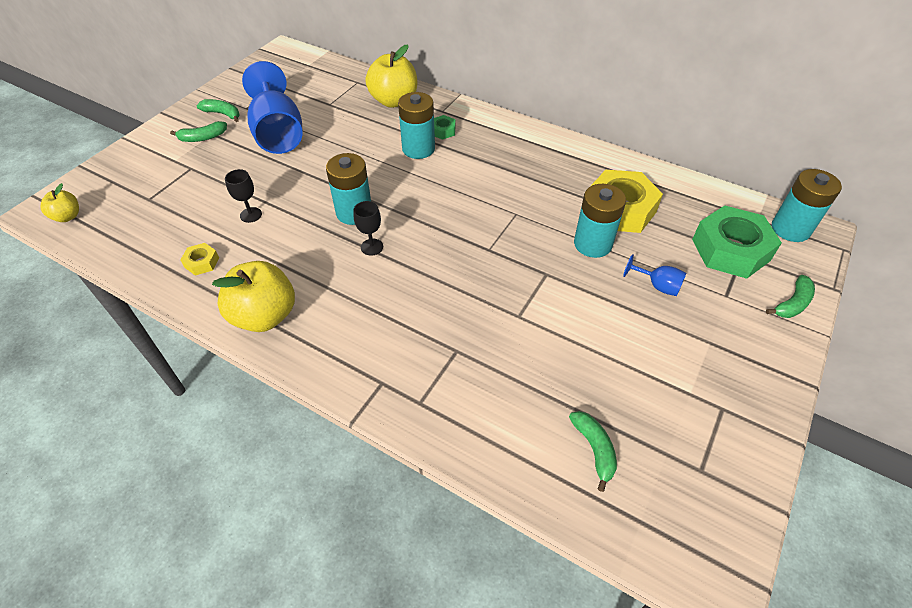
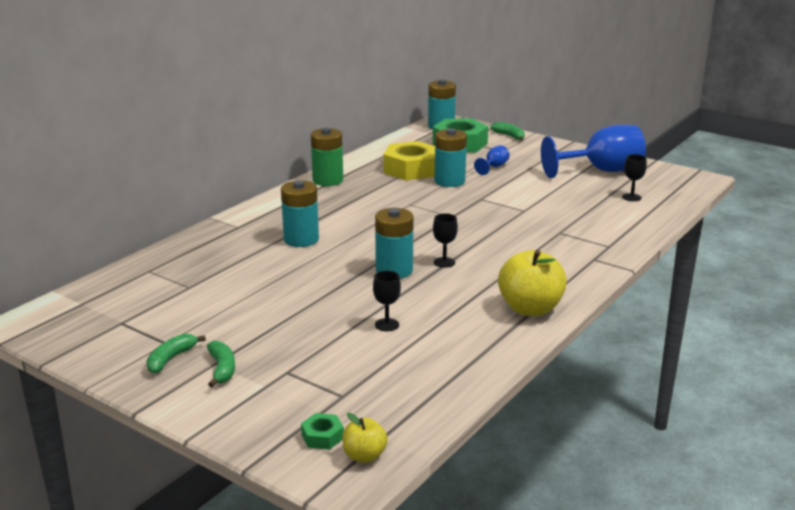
camera: 85 degrees left, 25 degrees down
(202, 262) = (458, 347): yellow nut -> none
(278, 134) = (238, 316): blue goblet -> blue goblet (602, 171)
(394, 101) = (204, 250): yellow apple -> none
(443, 131) = (275, 227): green nut -> green nut (322, 436)
(564, 150) = (328, 180): none -> green battery
(594, 449) = (631, 197): green banana -> black goblet

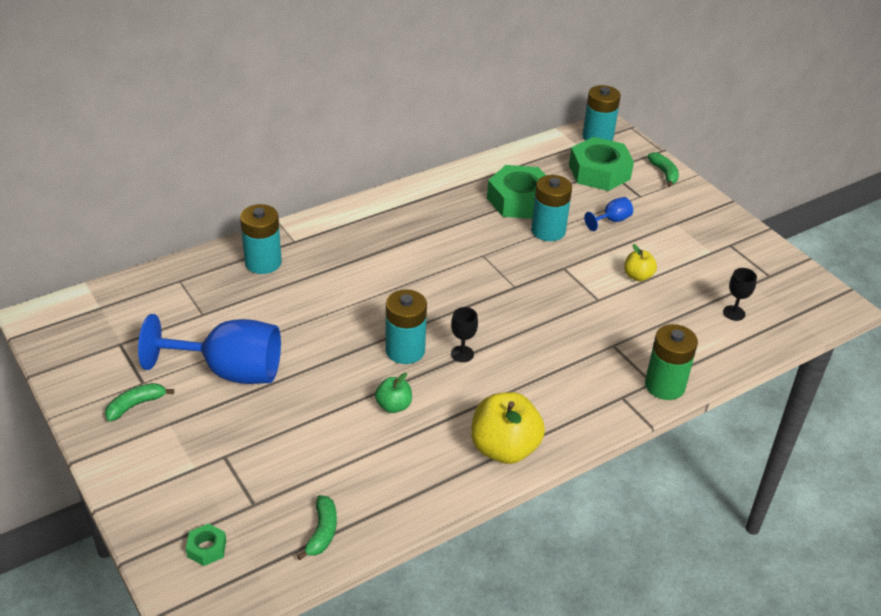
camera: 20 degrees right, 15 degrees up
(222, 369) = (171, 433): green banana -> green banana (322, 532)
(301, 239) = (343, 278): turquoise battery -> turquoise battery (263, 262)
(328, 180) = (422, 195): green battery -> green battery (664, 386)
(364, 456) = (228, 585): yellow apple -> yellow apple (638, 276)
(387, 325) = (351, 425): black goblet -> none
(411, 169) = (519, 200): yellow nut -> green nut
(414, 305) = (393, 406): none -> green apple
(602, 171) = (730, 260): blue goblet -> blue goblet (230, 371)

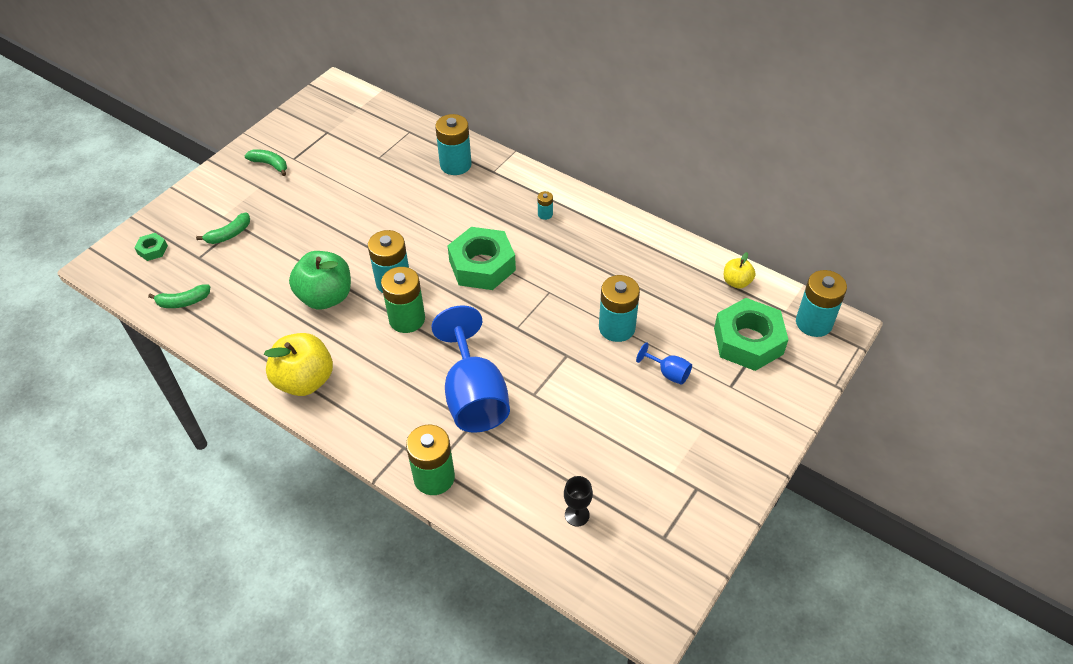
camera: 70 degrees right, 10 degrees up
(230, 371) = (323, 195): blue goblet -> blue goblet (474, 396)
(381, 227) = (545, 214): none -> turquoise battery
(393, 406) = (326, 297): green apple -> green apple, size x1.90
(462, 354) = (407, 319): black goblet -> green battery
(519, 200) = (651, 293): green nut -> green nut (482, 265)
(638, 276) = (589, 417): yellow apple -> yellow apple (736, 282)
(664, 173) = (790, 398): green banana -> green banana (229, 234)

